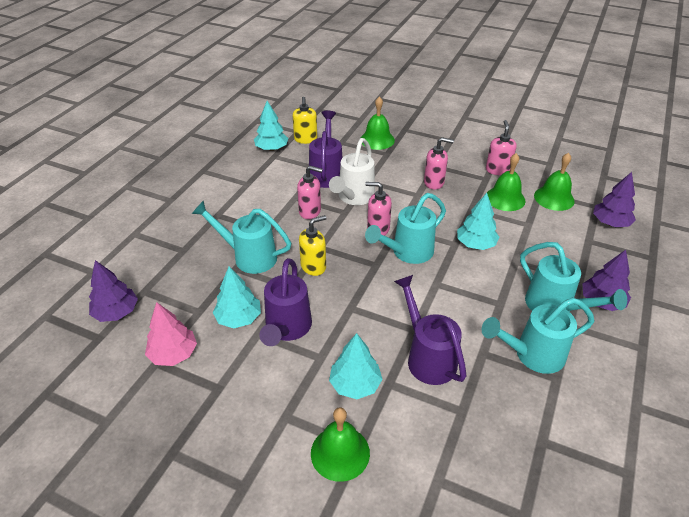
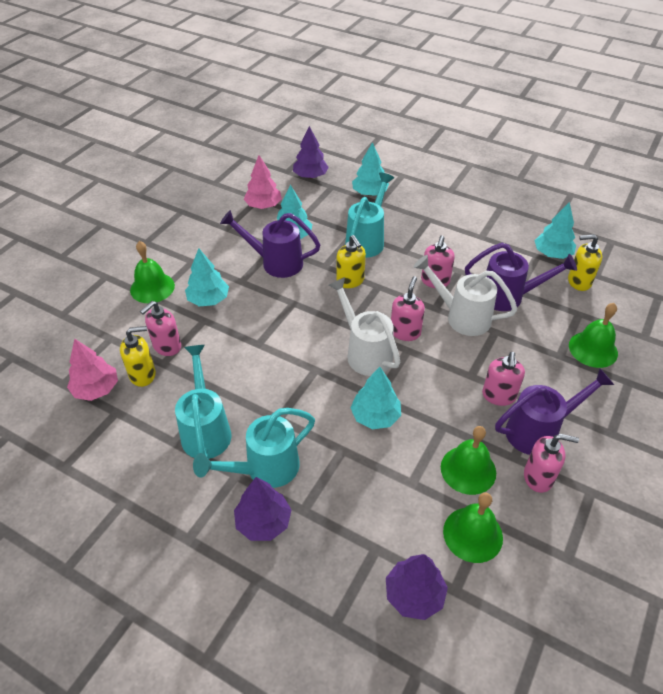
camera: 95 degrees right, 5 degrees up
(164, 258) = (369, 193): none -> turquoise tree
(407, 252) = (365, 352): turquoise watering can -> white watering can
(427, 357) = (224, 348): purple watering can -> purple watering can (538, 431)
(437, 412) = (167, 346): none -> pink soap dispenser
(484, 427) = (143, 375): none -> yellow soap dispenser
(519, 472) = (96, 389): none -> pink tree

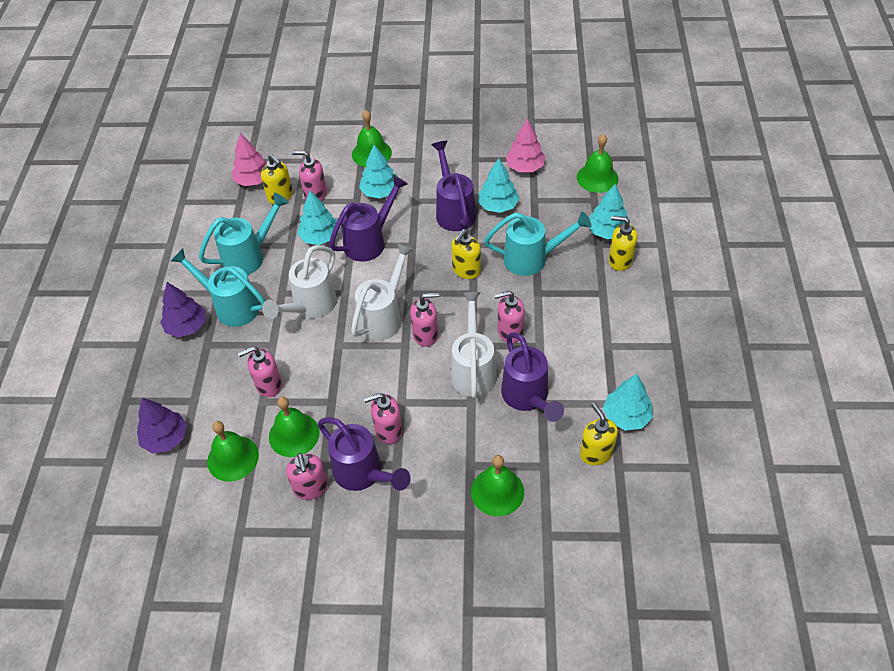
camera: 65 degrees right, 5 degrees up
(265, 329) = (369, 241): none -> purple watering can
(310, 176) = (597, 178): purple tree -> green bell
(314, 401) = (310, 306): none -> white watering can
(375, 416) = (316, 352): turquoise tree -> turquoise tree (320, 237)
(394, 470) = (268, 385): none -> pink soap dispenser
(403, 199) = (620, 260): none -> yellow soap dispenser

